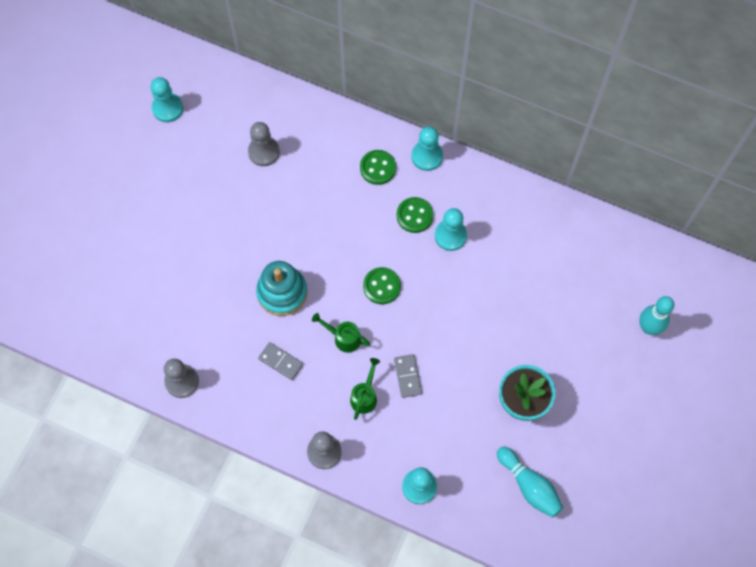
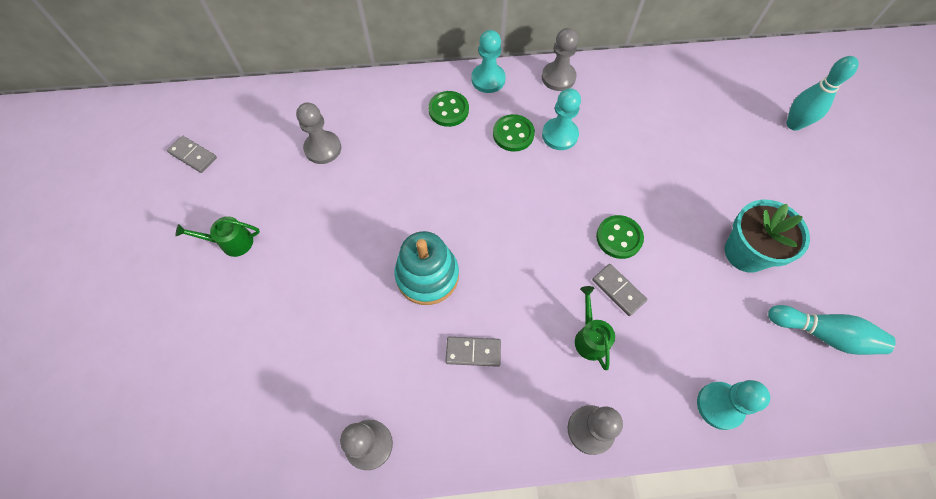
camera: 30 degrees left, 5 degrees down
(167, 108) = (193, 155): turquoise pawn -> grey domino
(343, 338) = (524, 287): green watering can -> green watering can (231, 243)
(382, 286) = (527, 214): green button -> green button (619, 238)
(485, 184) = (558, 77): none -> grey pawn

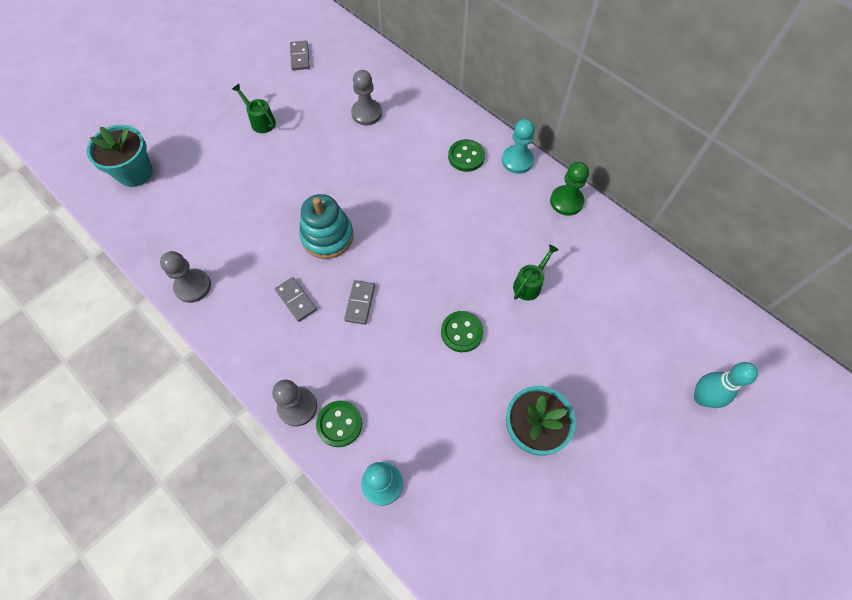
camera: 50 degrees right, 0 degrees up
(160, 414) = (135, 172): none -> turquoise flower pot
(513, 134) = (485, 208): green button -> green button (339, 424)
(558, 77) = (566, 201): grey pawn -> green pawn
(559, 135) = (514, 237): turquoise pawn -> none
(589, 337) = (365, 363): green watering can -> green watering can (529, 284)
(618, 290) = (417, 359): grey domino -> grey domino (360, 303)
(823, 334) = (508, 530): turquoise bowling pin -> none

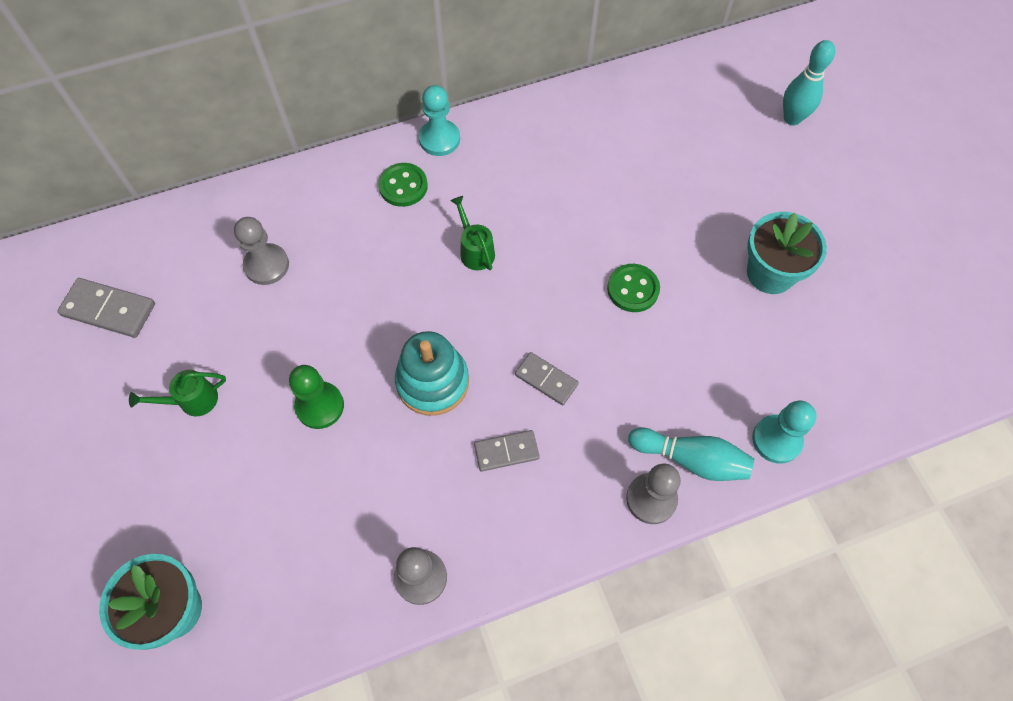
camera: 65 degrees left, 0 degrees up
(300, 57) = (109, 310): grey domino -> grey domino, size x1.51
(339, 424) = (691, 459): green button -> turquoise bowling pin
(529, 284) = (605, 199): green watering can -> green watering can (474, 250)
(566, 201) = (520, 119): green pawn -> green pawn (320, 406)

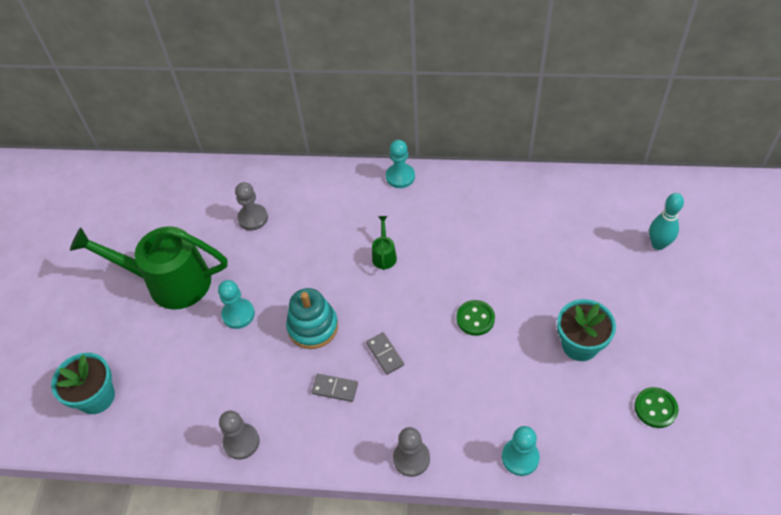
camera: 30 degrees right, 10 degrees down
(109, 310) = (152, 212): grey domino -> none
(192, 401) = (169, 282): green watering can -> green watering can, size x2.50
(320, 406) = (238, 314): green pawn -> turquoise pawn
(403, 186) = (361, 199): green button -> green button (655, 408)
(691, 459) = (452, 445): turquoise bowling pin -> none

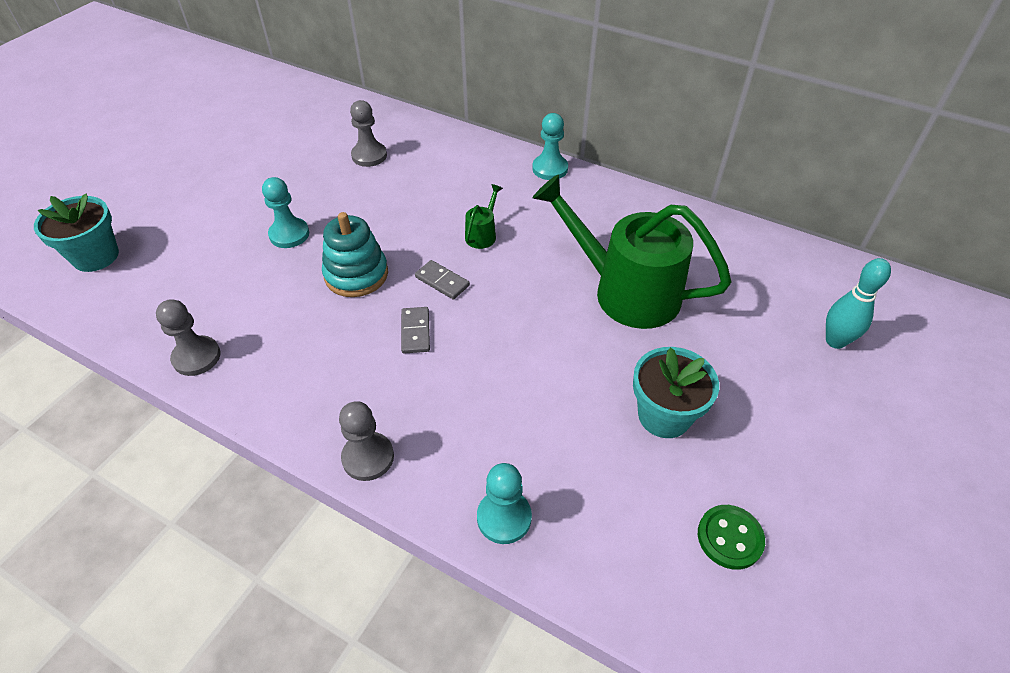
camera: 20 degrees right, 5 degrees down
(169, 282) = (245, 182): green watering can -> green watering can (624, 291)
(335, 388) = (335, 345): grey domino -> grey domino (442, 281)
(475, 318) = (546, 335): green button -> none

